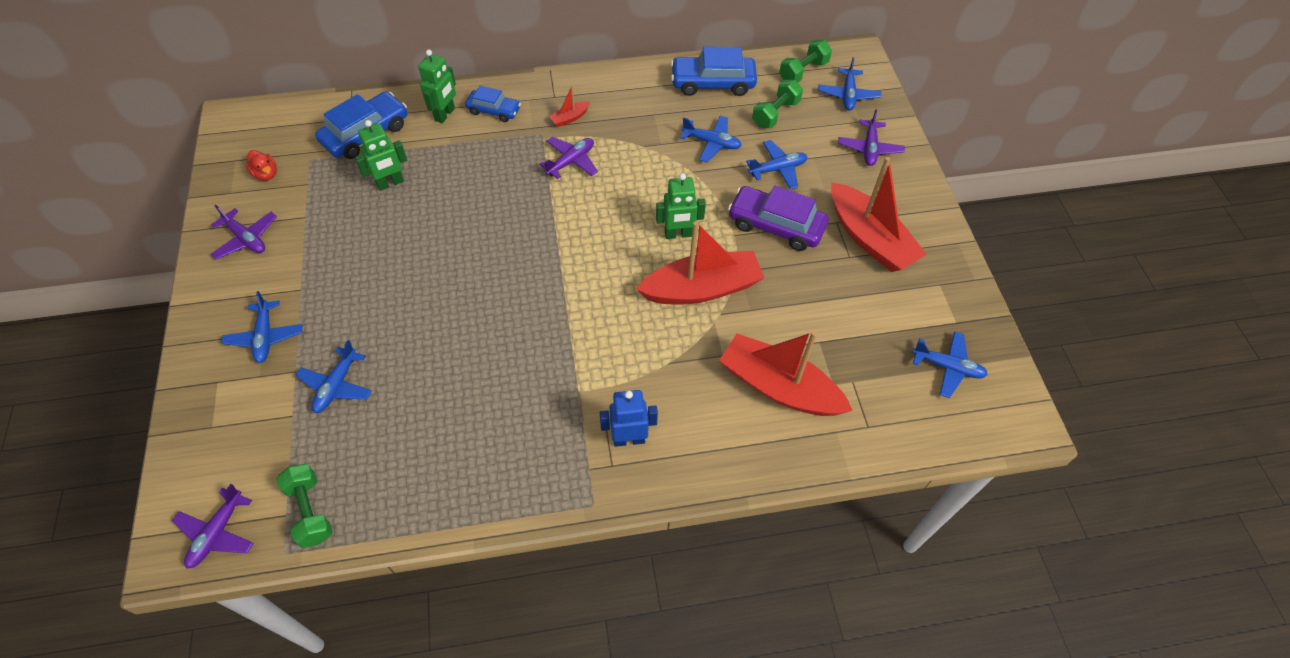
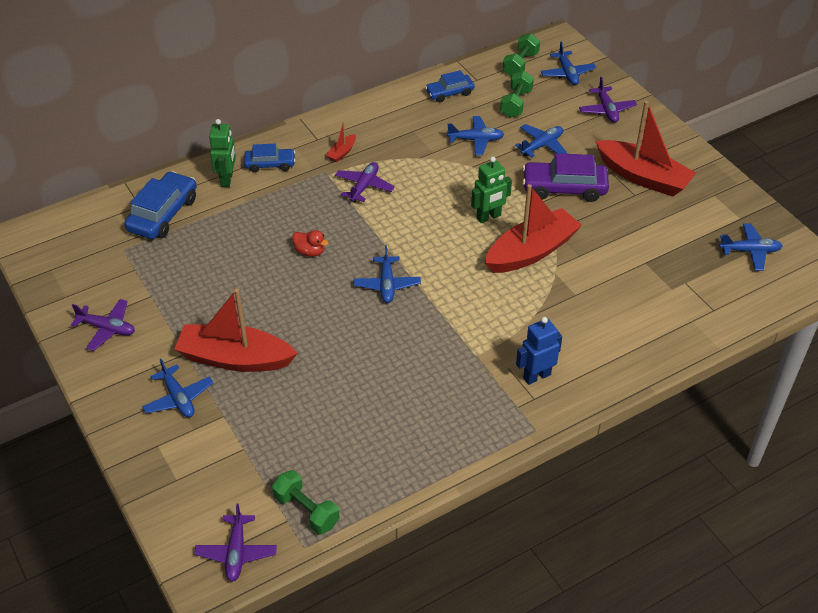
camera: 20 degrees left, 10 degrees down
(266, 174) = (90, 272): red duck -> red duck (310, 252)
(337, 385) = (268, 414): blue plane -> blue plane (387, 285)
(390, 183) = (212, 247): green robot -> none
(712, 83) = (449, 93): blue car -> blue car, size x0.61
(779, 387) = (632, 303): red boat -> red boat (235, 358)

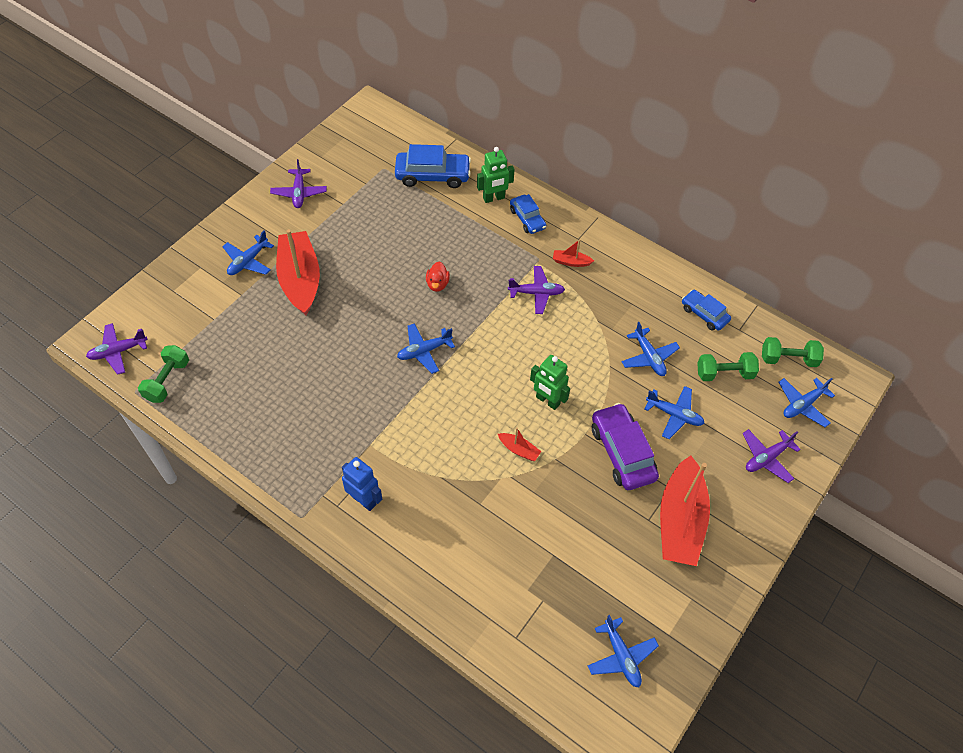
camera: 65 degrees right, 10 degrees up
(531, 252) = (519, 450): red boat -> red boat, size x0.42

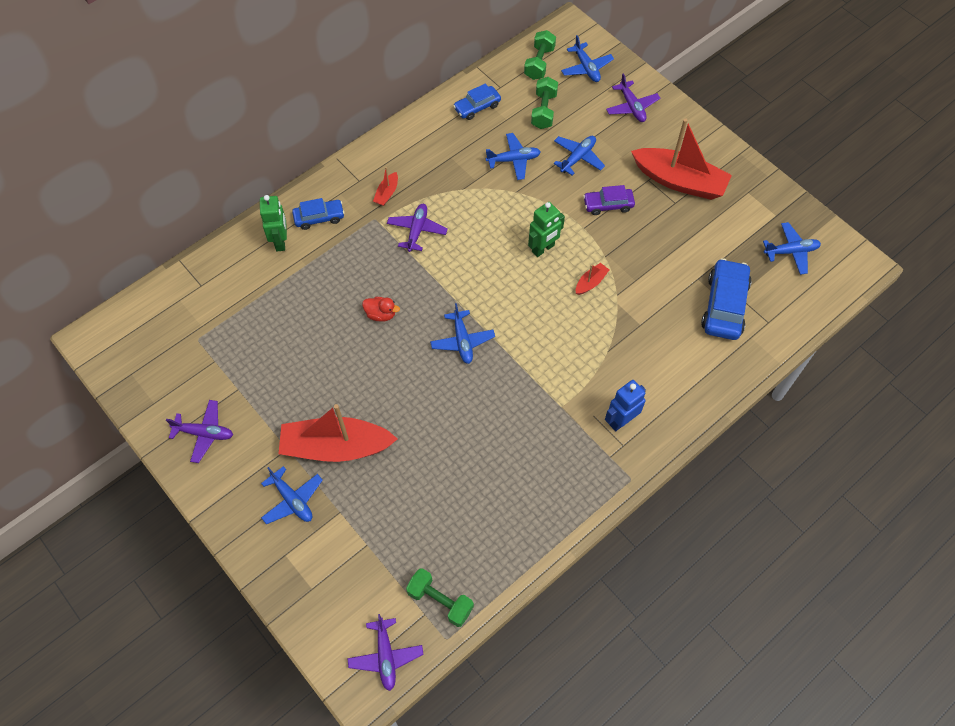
camera: 75 degrees left, 5 degrees up
(432, 175) = (227, 292): blue car -> blue car (724, 306)
(622, 452) = (608, 205): purple car -> purple car, size x0.61

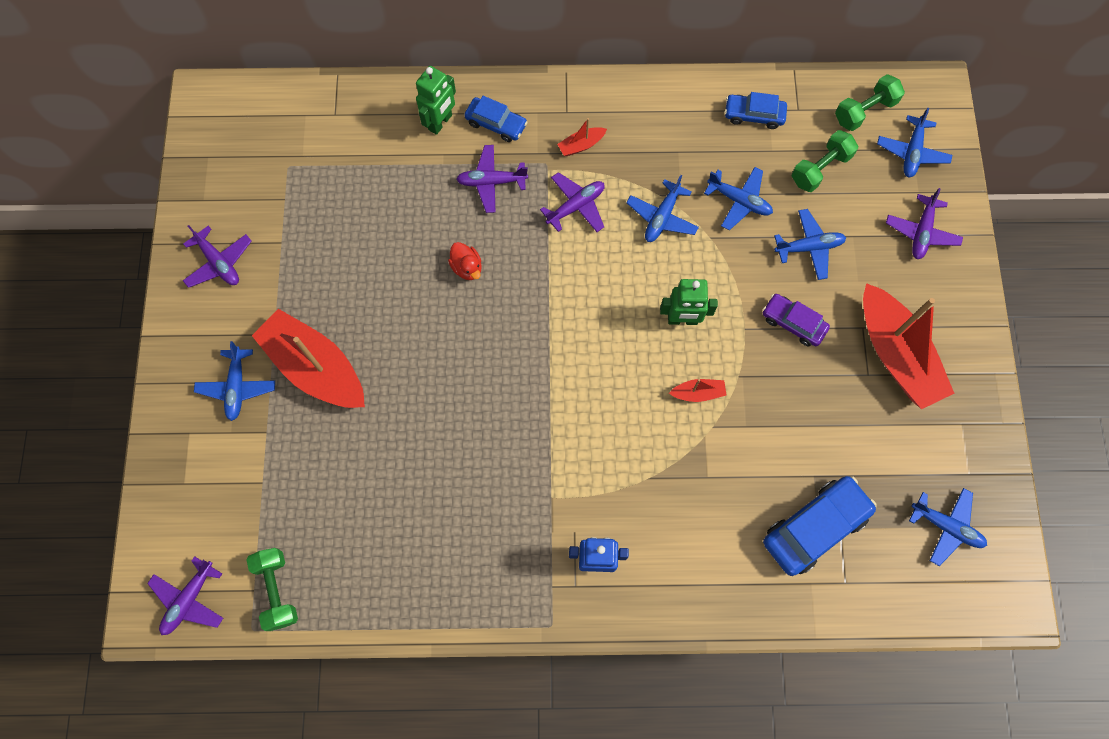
camera: 40 degrees right, 10 degrees up
(349, 253) = (491, 182): none -> purple plane
(462, 341) = (518, 354): blue plane -> blue plane (662, 217)

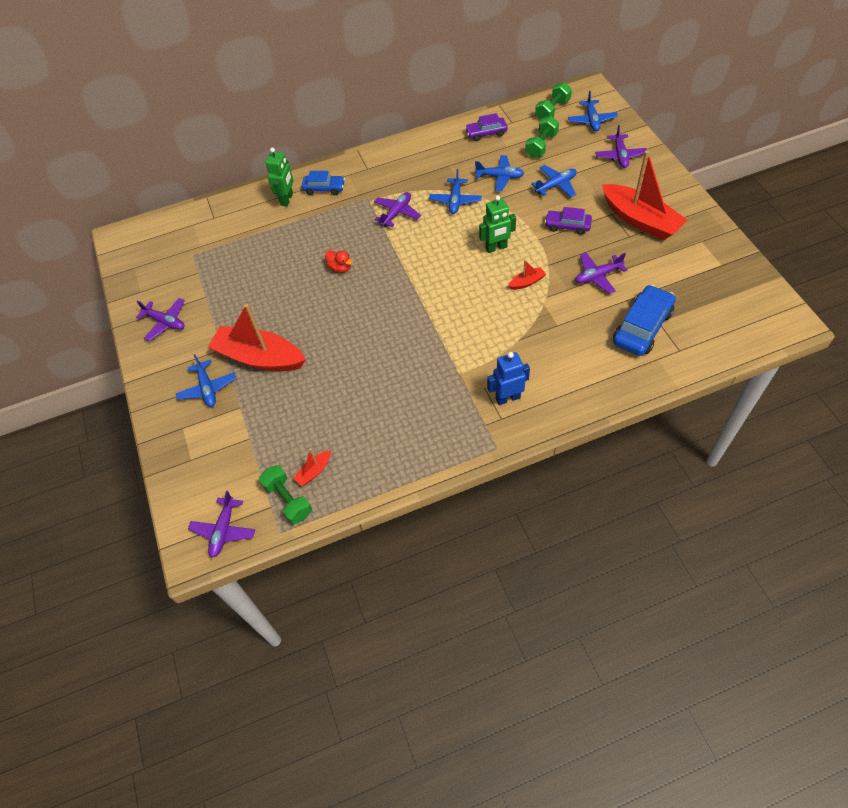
camera: 15 degrees left, 15 degrees down
(491, 182) = (335, 218): purple plane -> purple plane (597, 276)
(581, 145) = (385, 181): red boat -> red boat (314, 471)
(754, 115) = (486, 133): blue car -> purple car
(946, 526) = (724, 297): blue plane -> none

